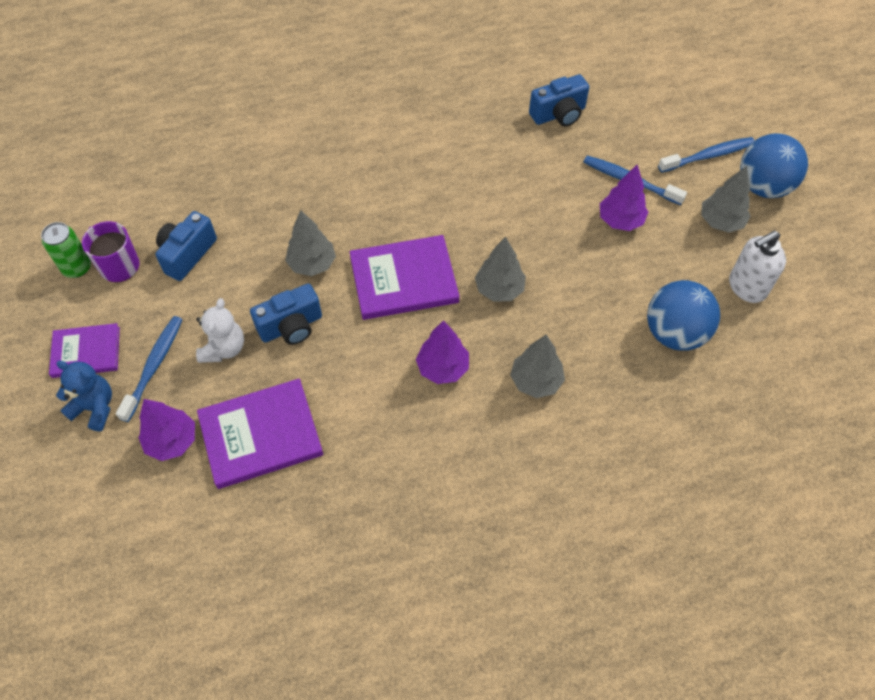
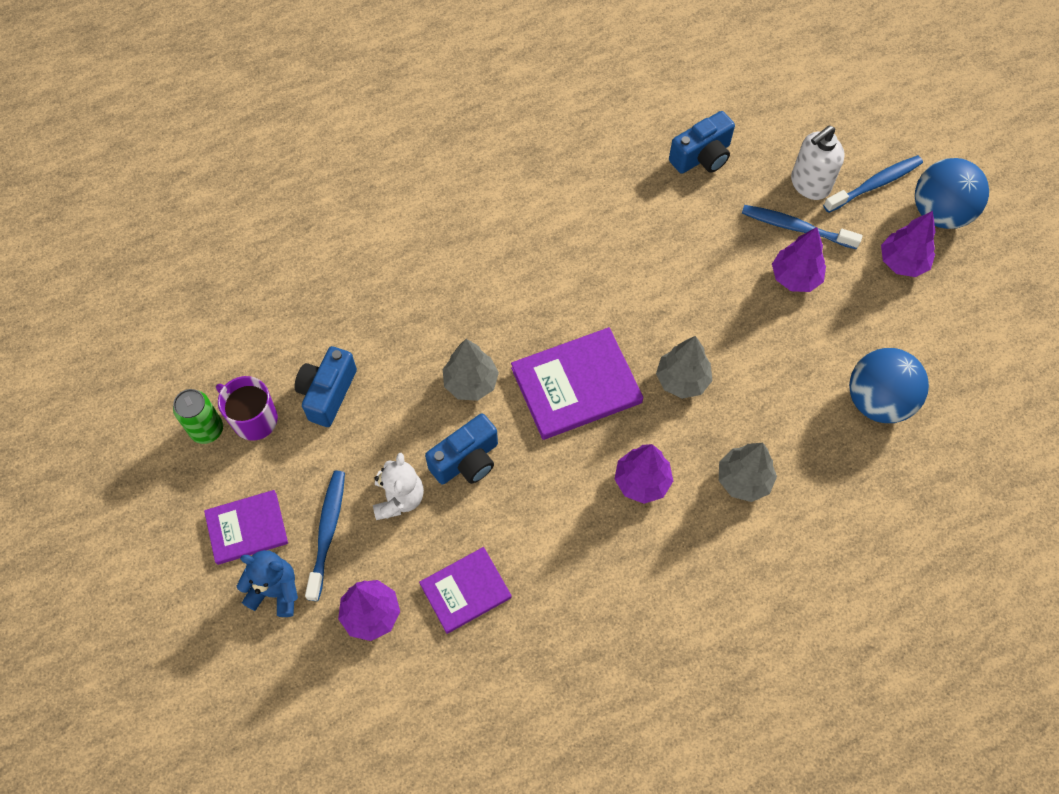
camera: 10 degrees left, 5 degrees up
(261, 435) = (465, 591): purple book -> purple book, size x0.63
(720, 222) = (902, 262): grey tree -> purple tree
(746, 287) = (943, 335): white soap dispenser -> white soap dispenser (809, 184)

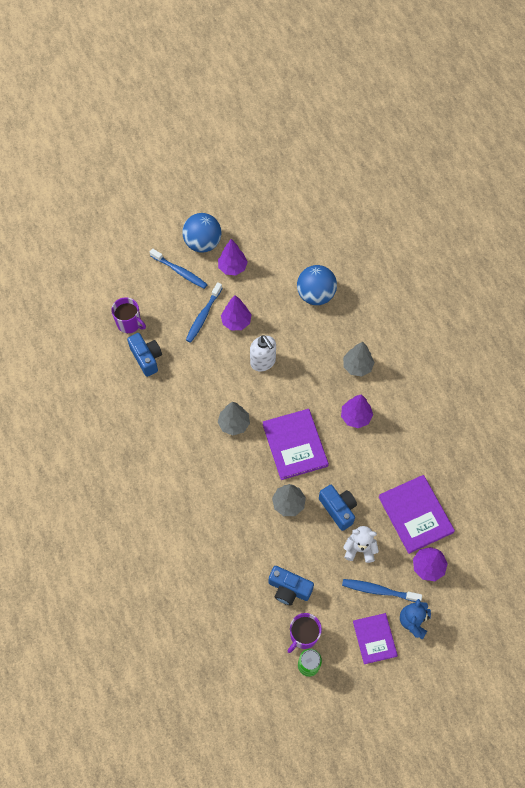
camera: 85 degrees left, 0 degrees up
(465, 591) = (415, 514): purple book -> purple book, size x1.58
(682, 380) = (296, 389): grey tree -> grey tree (234, 424)
(760, 126) = (129, 323): none -> purple mug
(809, 184) = (175, 304): white soap dispenser -> white soap dispenser (263, 362)
(874, 184) = (179, 271): blue toothbrush -> blue toothbrush turned 150 degrees clockwise

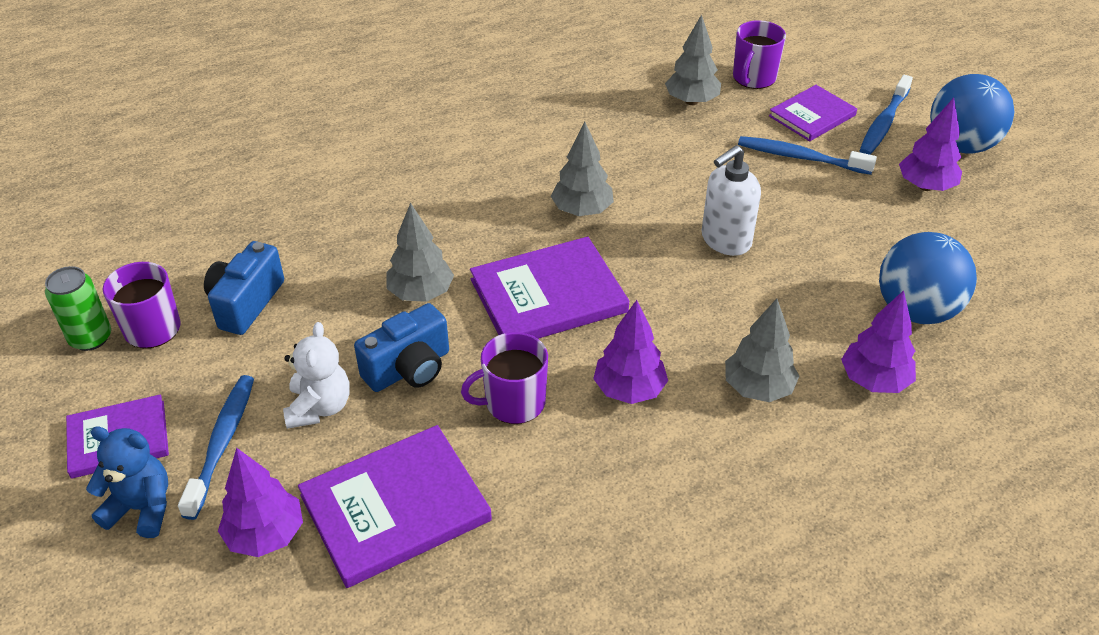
camera: 85 degrees right, 20 degrees down
(146, 358) = (691, 101): blue camera -> grey tree
(169, 303) = (812, 116): none -> purple book
(236, 322) = (804, 199): purple tree -> purple tree (874, 381)
(360, 465) = (513, 403): none -> purple mug

